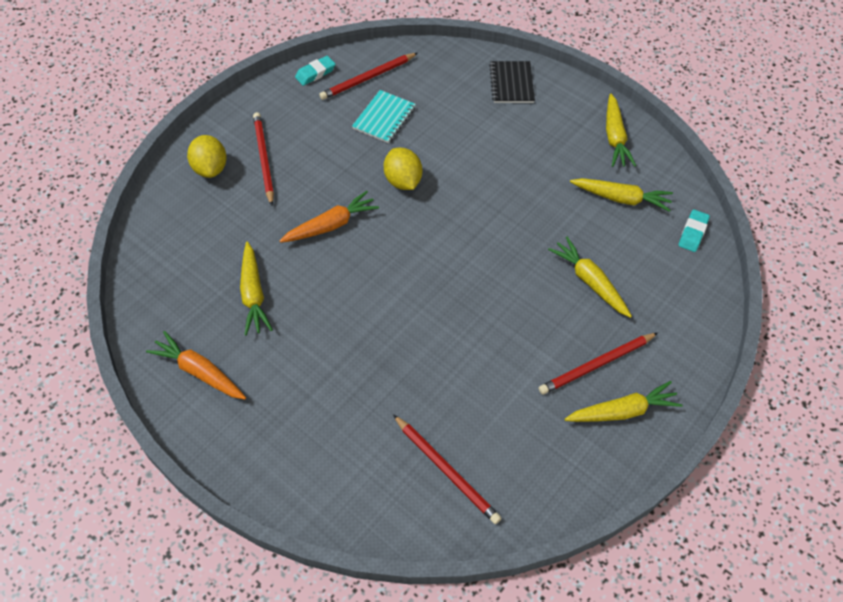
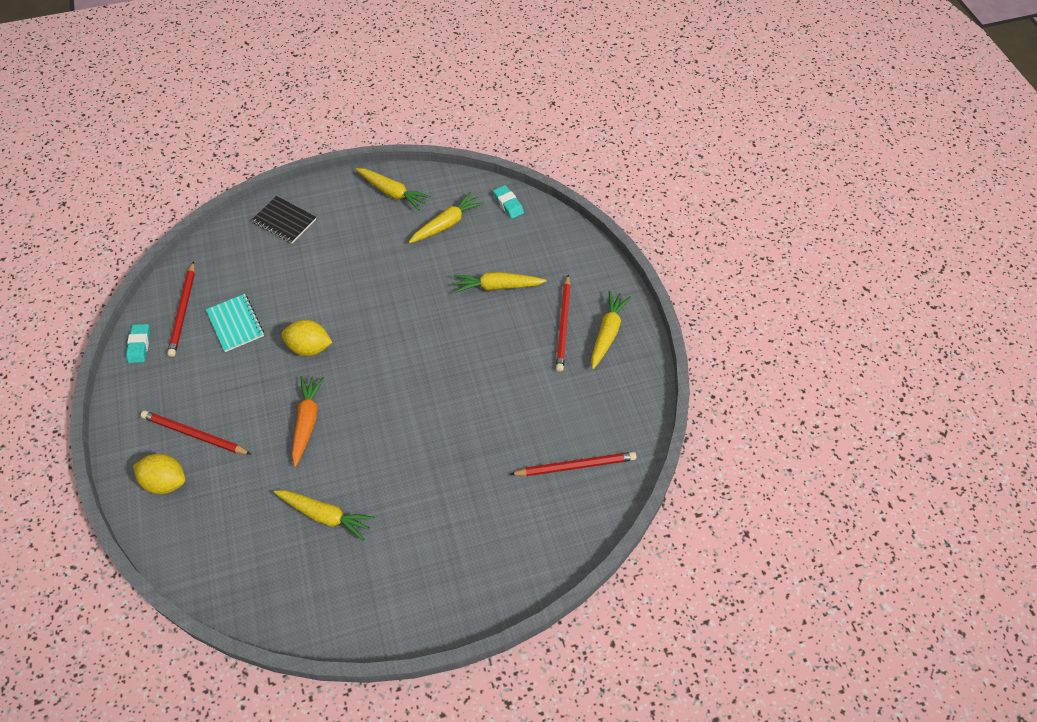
camera: 55 degrees left, 0 degrees up
(199, 371) = (365, 595): orange carrot -> none

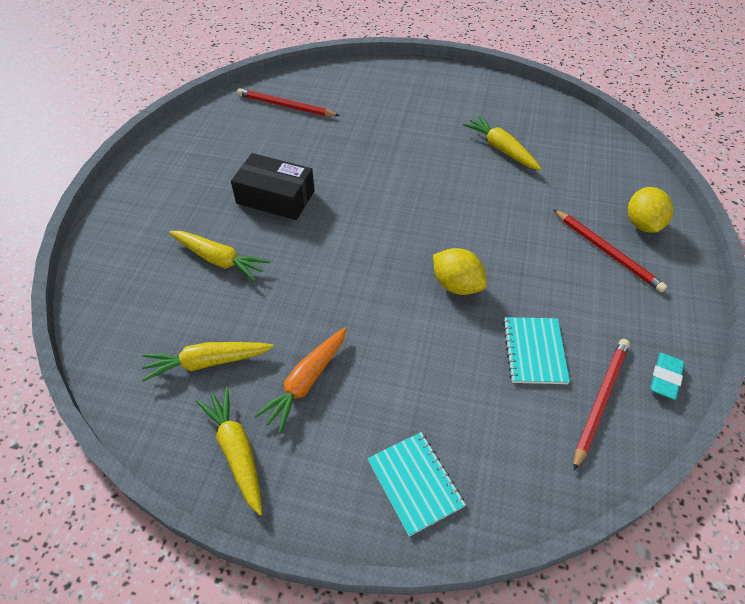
camera: 150 degrees left, 5 degrees down
(166, 482) = (642, 224): yellow lemon -> yellow lemon turned 45 degrees clockwise
(284, 221) = (415, 483): black notebook -> turquoise notebook
(307, 421) = (488, 218): orange carrot -> orange carrot (306, 382)
(499, 356) = (275, 197): none -> black box
(508, 204) = (113, 353): turquoise eraser -> none
(563, 325) = (194, 197): red pencil -> none
(607, 333) = (165, 175): yellow carrot -> none

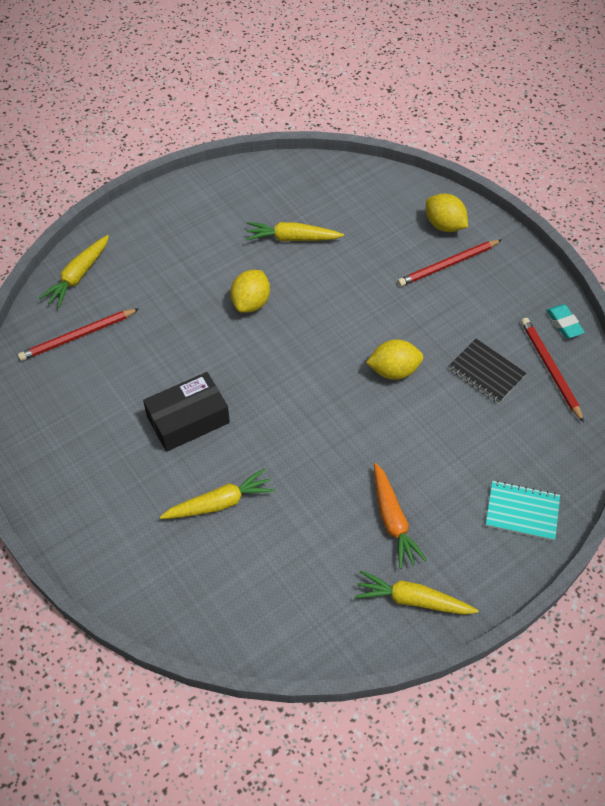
camera: 50 degrees left, 5 degrees up
(207, 362) = (318, 573): yellow carrot -> yellow carrot (78, 276)
(415, 165) = (251, 302): none -> yellow lemon
(534, 351) = (486, 372): turquoise notebook -> black notebook
(607, 252) = (448, 265): red pencil -> red pencil turned 150 degrees clockwise

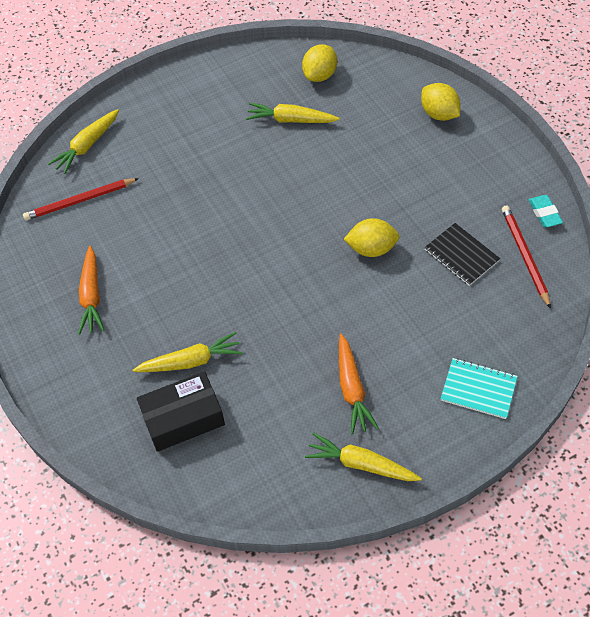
camera: 10 degrees right, 0 degrees up
(104, 439) = (91, 296): none -> orange carrot
(188, 419) = (171, 283): black box -> black box (183, 418)
(251, 302) = (244, 178): yellow lemon -> yellow lemon (320, 75)
(448, 265) = (437, 152): red pencil -> none

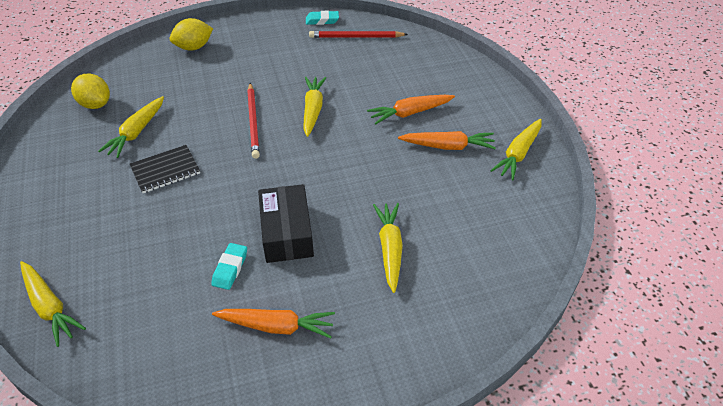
camera: 80 degrees left, 10 degrees down
(80, 201) = (132, 324): red pencil -> red pencil (253, 122)
(144, 245) = (230, 268): none -> turquoise eraser
(183, 418) = (452, 264): black box -> black box (287, 233)
(371, 249) = (313, 110): yellow lemon -> yellow carrot
(397, 341) = (409, 113): none -> orange carrot
(461, 255) = (342, 65): black notebook -> black notebook (165, 170)
(478, 389) = (464, 82): turquoise notebook -> none

